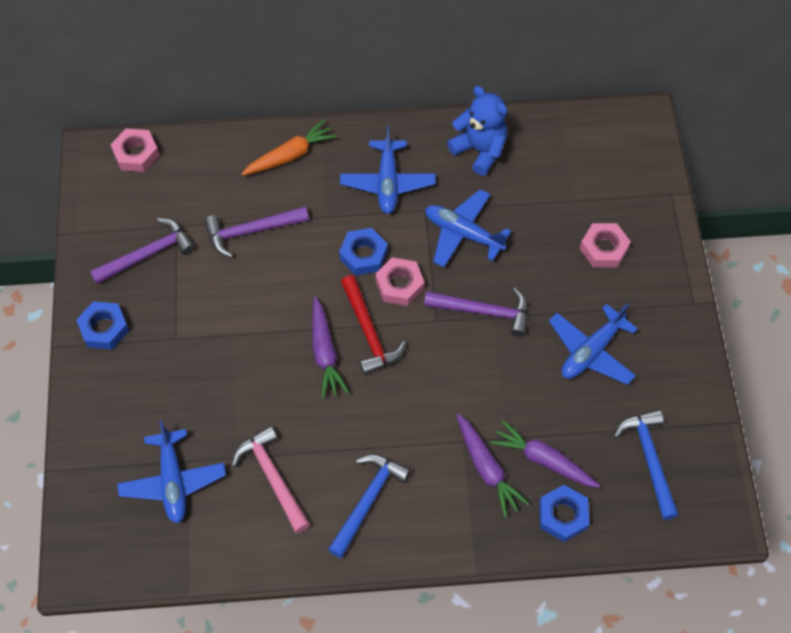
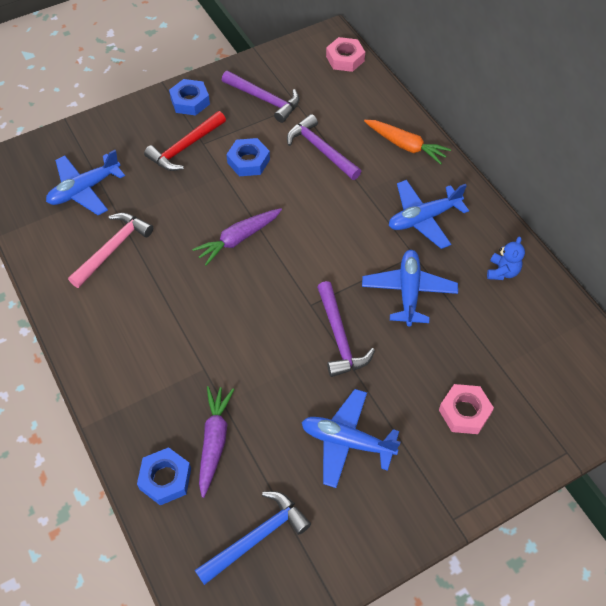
camera: 65 degrees right, 5 degrees down
(363, 255) = (343, 229): blue nut -> blue nut (248, 161)
(367, 500) = (119, 320): blue hammer -> none
(369, 332) = (273, 261): red hammer -> red hammer (185, 147)
(399, 285) = (330, 265): pink nut -> none
(480, 150) = (502, 272): blue teddy bear -> blue teddy bear, size x0.59
(487, 468) = (186, 398): purple carrot -> none

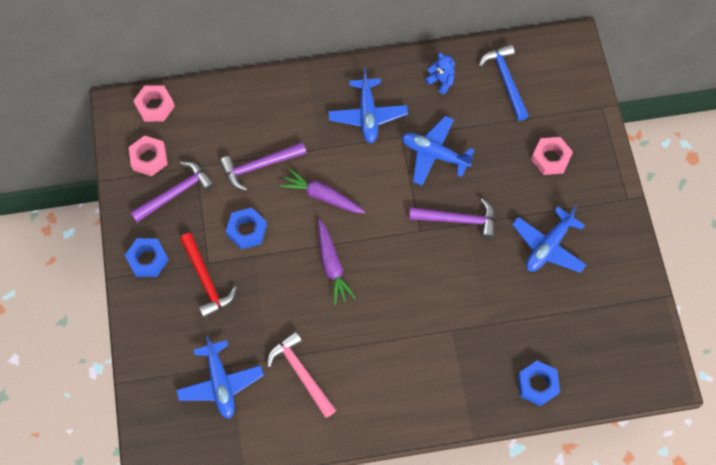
camera: 70 degrees left, 10 degrees up
(214, 441) = (518, 340): purple carrot -> purple carrot (322, 196)
(256, 537) = (602, 332): blue hammer -> blue hammer (505, 80)
(291, 71) = (149, 158): none -> pink nut
(405, 145) = (284, 97): orange carrot -> none

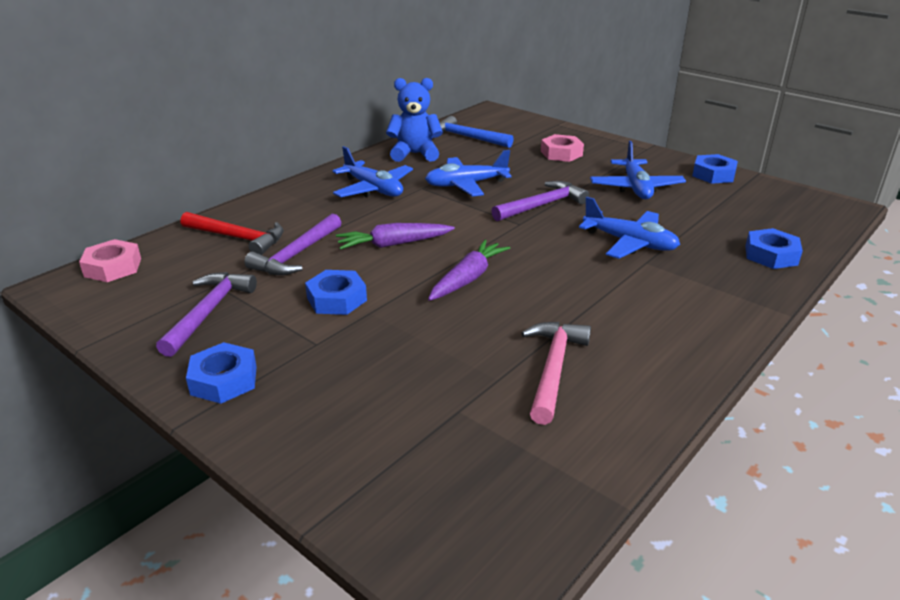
camera: 40 degrees left, 35 degrees down
(149, 158) = (141, 303): pink nut -> none
(206, 280) = (331, 357): red hammer -> red hammer (238, 238)
(220, 383) = (467, 435): blue plane -> blue plane (630, 243)
(301, 373) = (553, 369): pink hammer -> pink hammer turned 90 degrees clockwise
(332, 265) = (467, 278): purple carrot -> purple carrot turned 90 degrees counterclockwise
(441, 81) = (415, 154): blue teddy bear -> blue teddy bear, size x1.69
(629, 272) = (713, 174): none -> blue nut

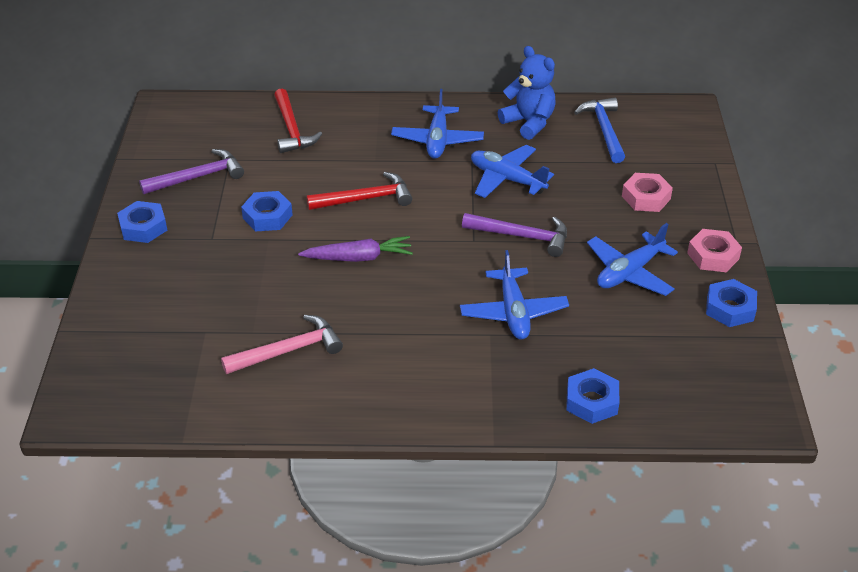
camera: 50 degrees right, 10 degrees up
(113, 267) = (202, 109): pink nut -> pink nut (713, 256)
(297, 255) = (300, 166): purple hammer -> none
(394, 244) = (365, 199): purple carrot -> red hammer

